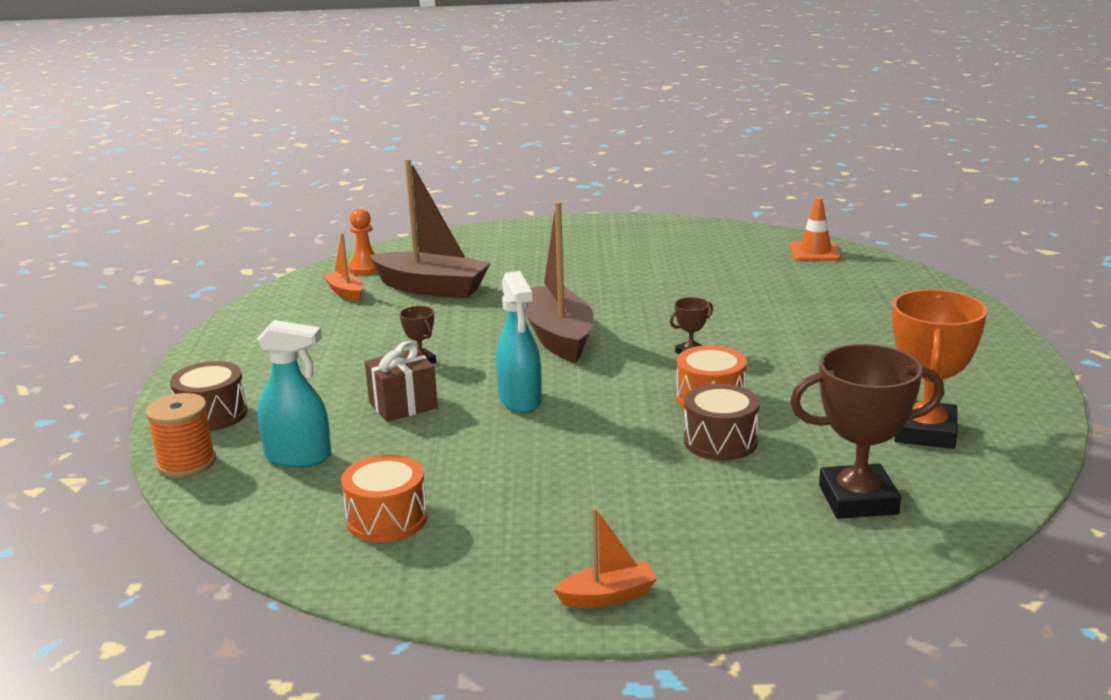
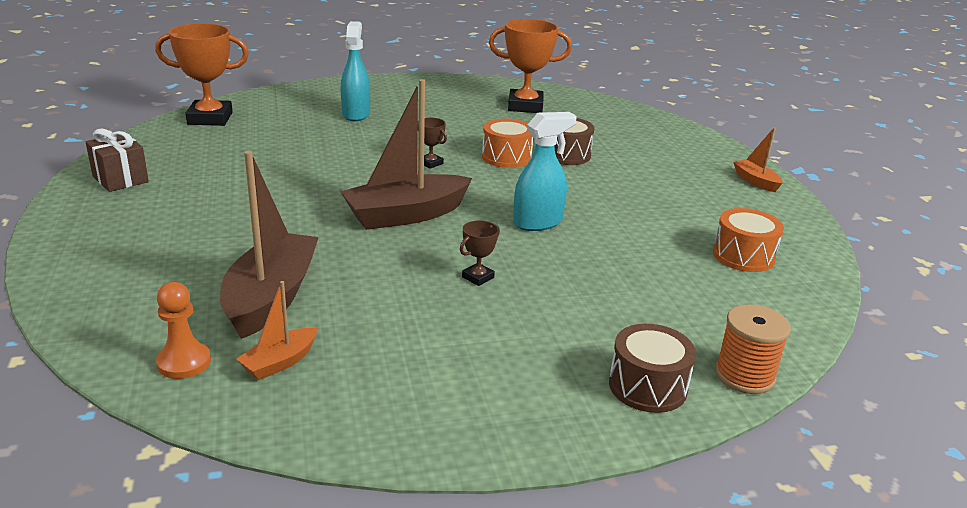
camera: 105 degrees left, 5 degrees up
(298, 457) = (690, 312): turquoise spray bottle -> turquoise spray bottle (356, 114)
(403, 405) = (571, 274): brown gift -> brown gift (120, 179)
(815, 252) = (210, 118): orange traffic cone -> orange trophy
(858, 500) = (612, 124): brown trophy -> none

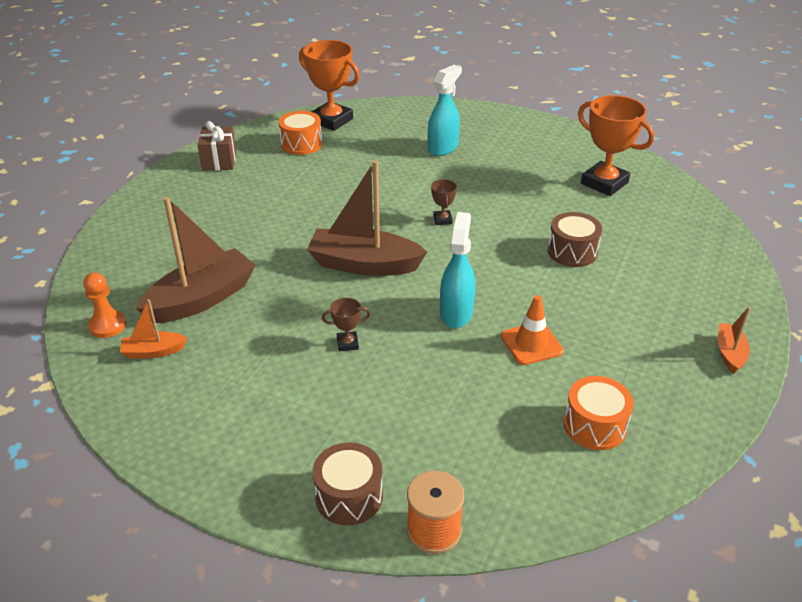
camera: 40 degrees right, 10 degrees up
(506, 157) = (514, 235): orange drum -> orange drum (301, 144)
(538, 222) = (456, 313): turquoise spray bottle -> turquoise spray bottle turned 90 degrees counterclockwise
(625, 222) = (531, 344): none -> orange traffic cone

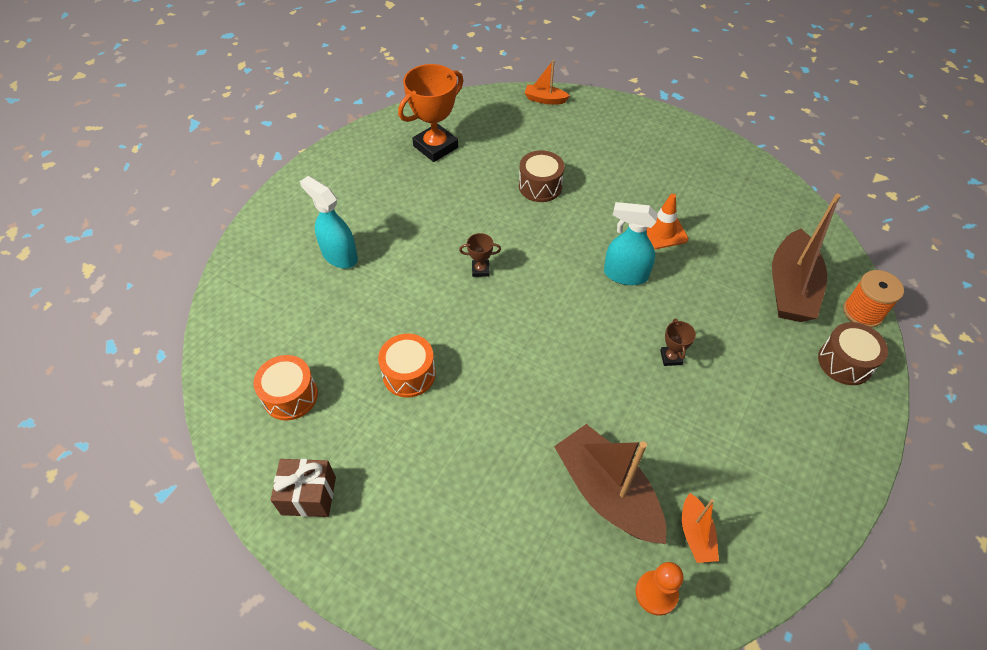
camera: 85 degrees left, 15 degrees up
(331, 120) = (238, 361): orange trophy -> none
(364, 264) = (551, 339): brown boat -> brown boat (790, 288)
(595, 426) = (747, 210): orange drum -> orange drum (409, 374)
(730, 353) = (665, 128): orange boat -> orange boat (545, 99)

